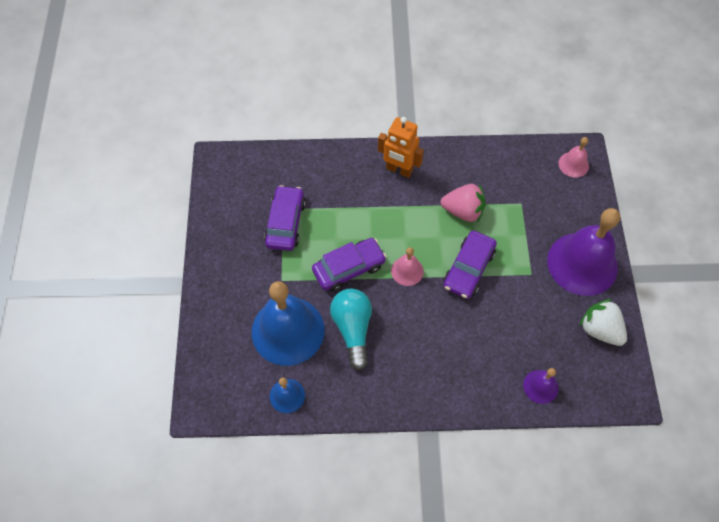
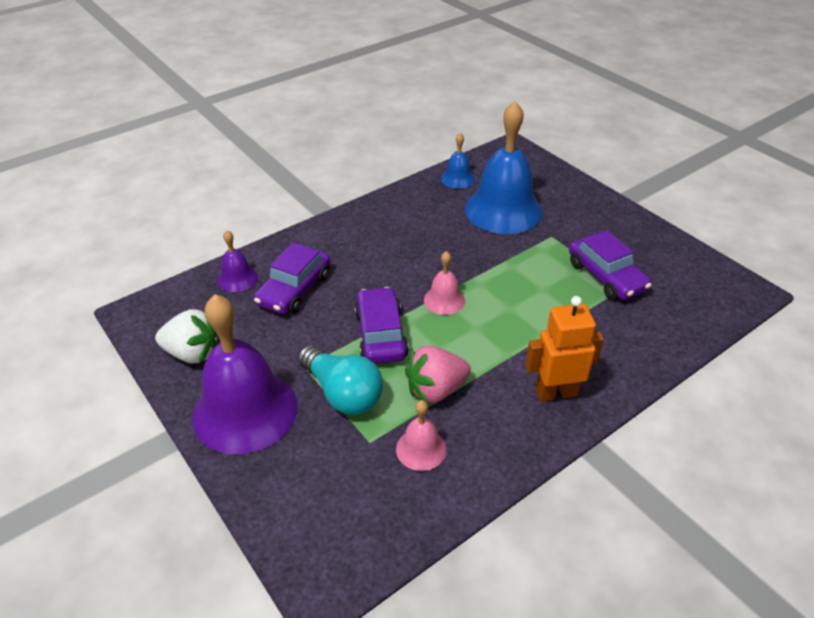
camera: 145 degrees right, 20 degrees down
(349, 268) = (503, 273): purple car -> purple car (295, 289)
(353, 329) = (450, 236): turquoise light bulb -> turquoise light bulb (343, 393)
(573, 164) = (327, 549): pink bell -> pink bell (421, 449)

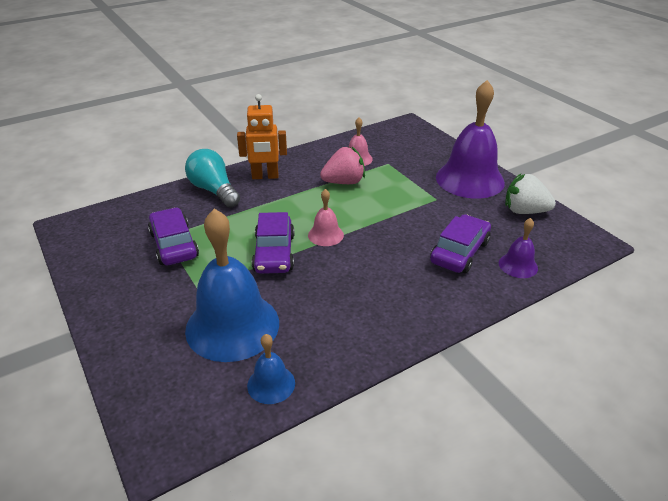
camera: 175 degrees left, 5 degrees down
(343, 393) = (406, 184): turquoise light bulb -> turquoise light bulb (214, 190)
(380, 334) = (381, 214): purple car -> purple car (274, 253)

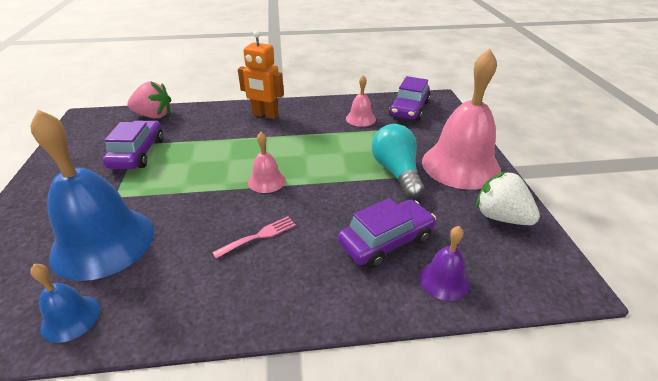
camera: 25 degrees right, 0 degrees up
(214, 190) = (213, 117): turquoise light bulb -> turquoise light bulb (396, 172)
(274, 253) = (206, 184): purple car -> purple car (409, 109)
(344, 182) = (328, 136): pink strawberry -> pink strawberry (153, 115)
(361, 279) = (258, 236): none -> pink fork
(470, 179) = (460, 165): purple bell -> pink bell

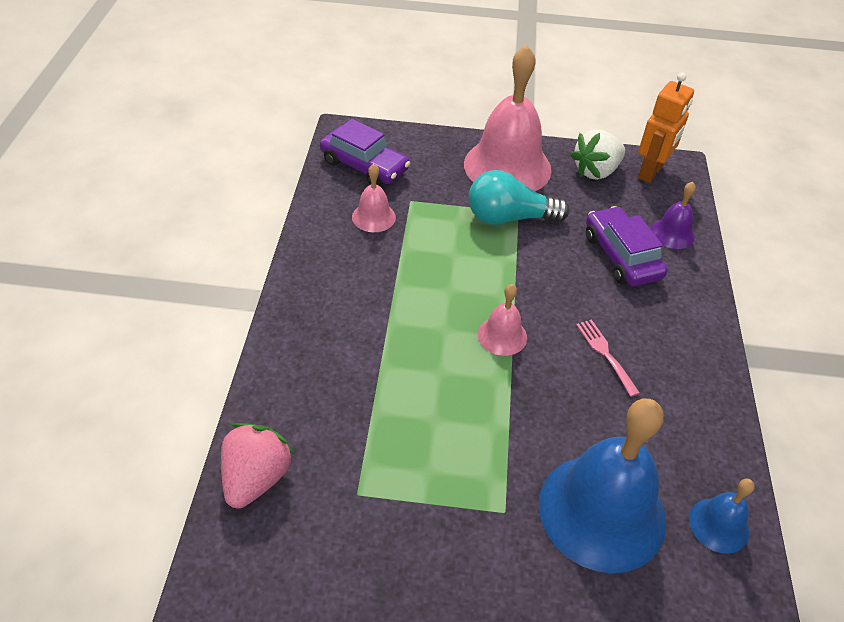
camera: 80 degrees left, 10 degrees up
(137, 153) = (389, 493): purple car -> none
(265, 115) = (321, 318): orange robot -> orange robot (650, 172)

